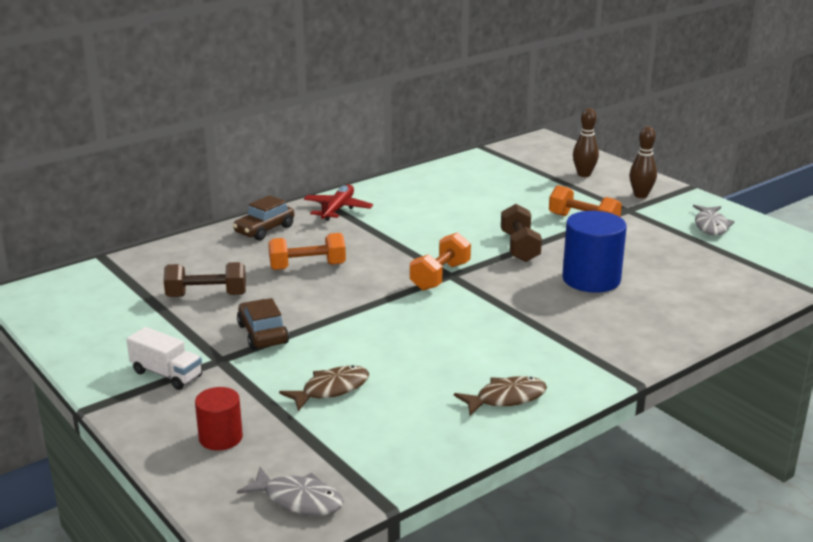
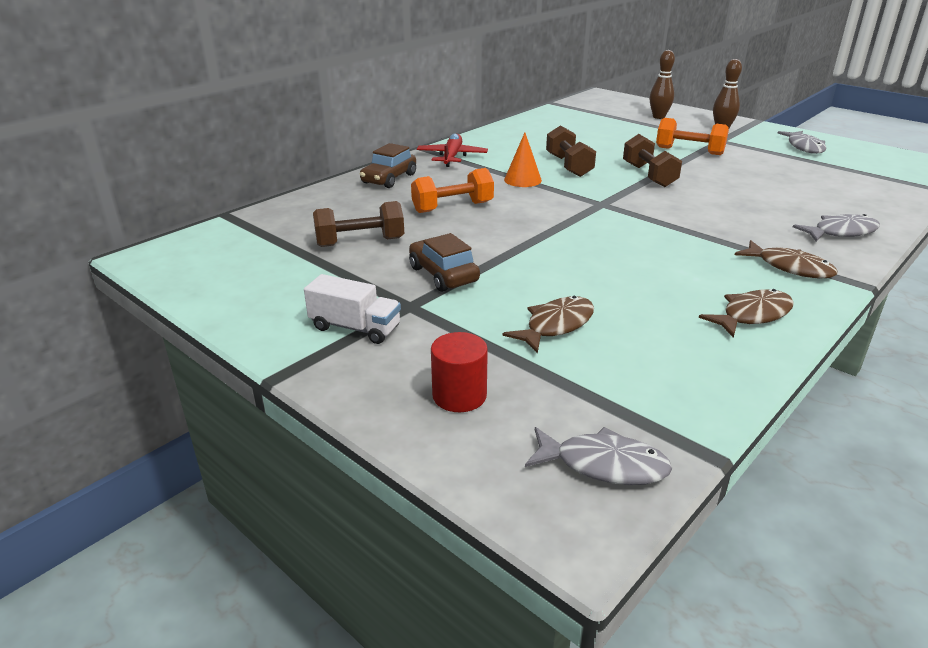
camera: 10 degrees left, 5 degrees up
(391, 242) = (522, 180): none -> orange cone
(440, 276) = (592, 205): orange dumbbell -> none
(447, 229) = (569, 166): none -> brown dumbbell
(578, 357) = (790, 267): none -> brown fish
(591, 279) = (738, 197): blue cylinder -> none
(660, 327) = (841, 232): none -> grey fish

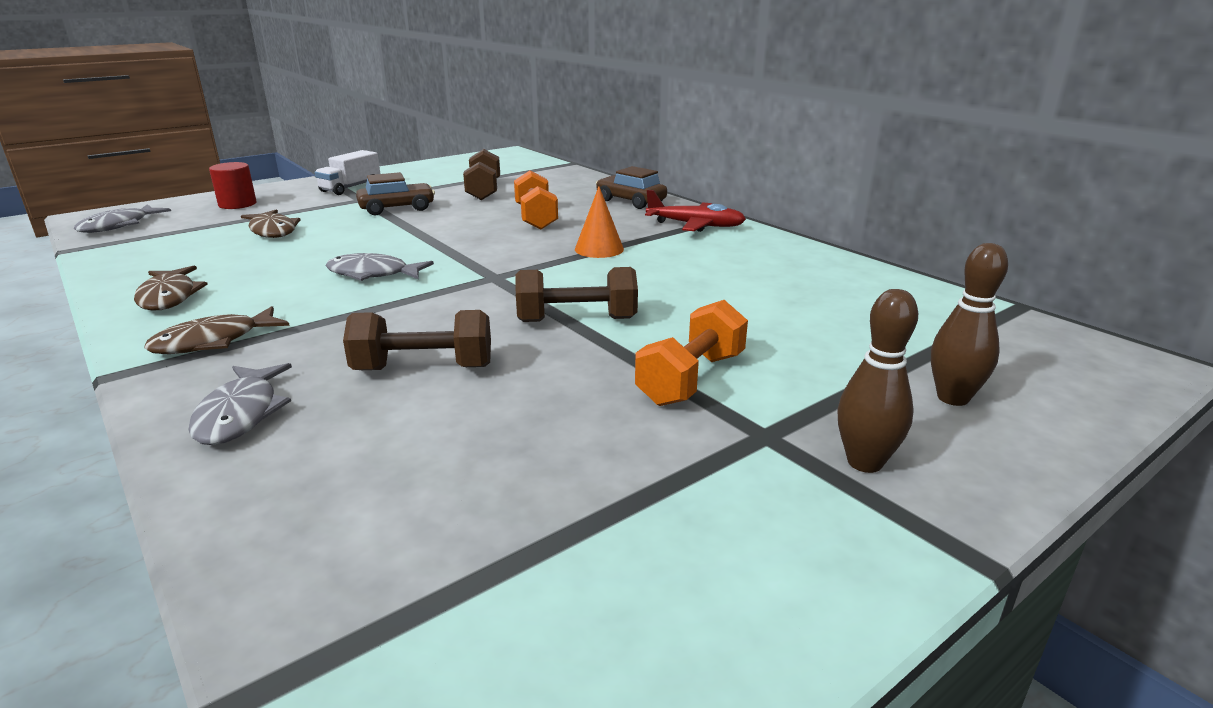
camera: 100 degrees right, 5 degrees down
(569, 166) = (641, 277): brown dumbbell -> brown dumbbell (423, 368)
(804, 147) = (695, 557): grey fish -> grey fish (373, 274)

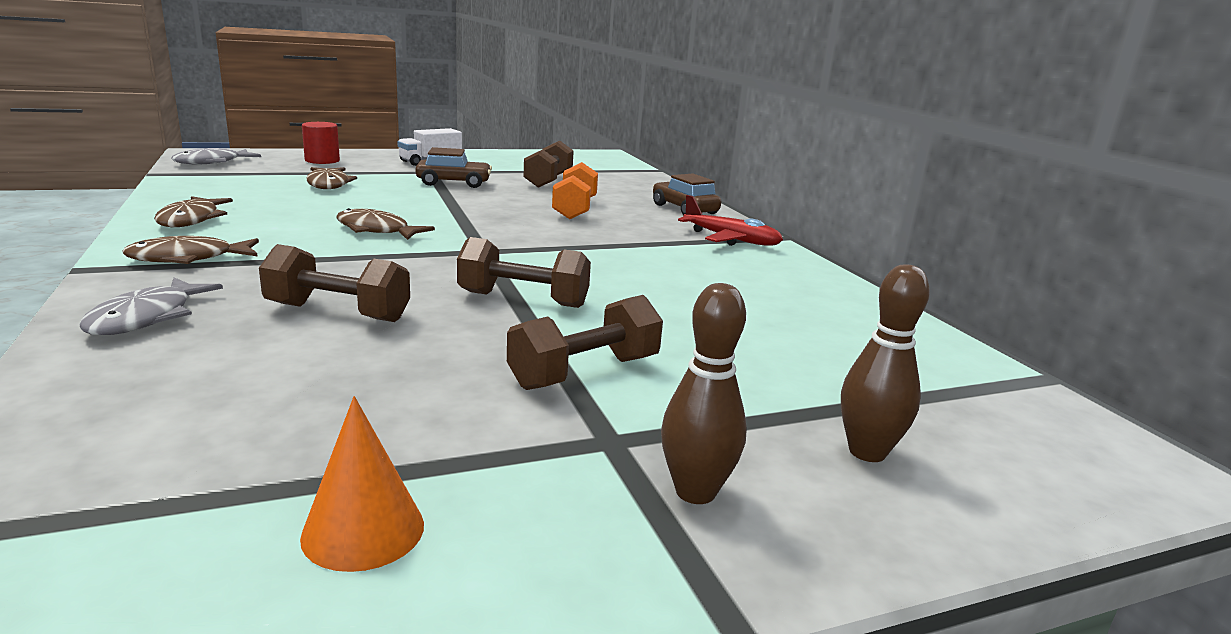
camera: 15 degrees right, 5 degrees down
(373, 274) = (376, 230): grey fish -> brown fish
(599, 249) = (609, 244): orange cone -> orange cone (363, 530)
(691, 379) = (585, 373): orange dumbbell -> brown dumbbell

